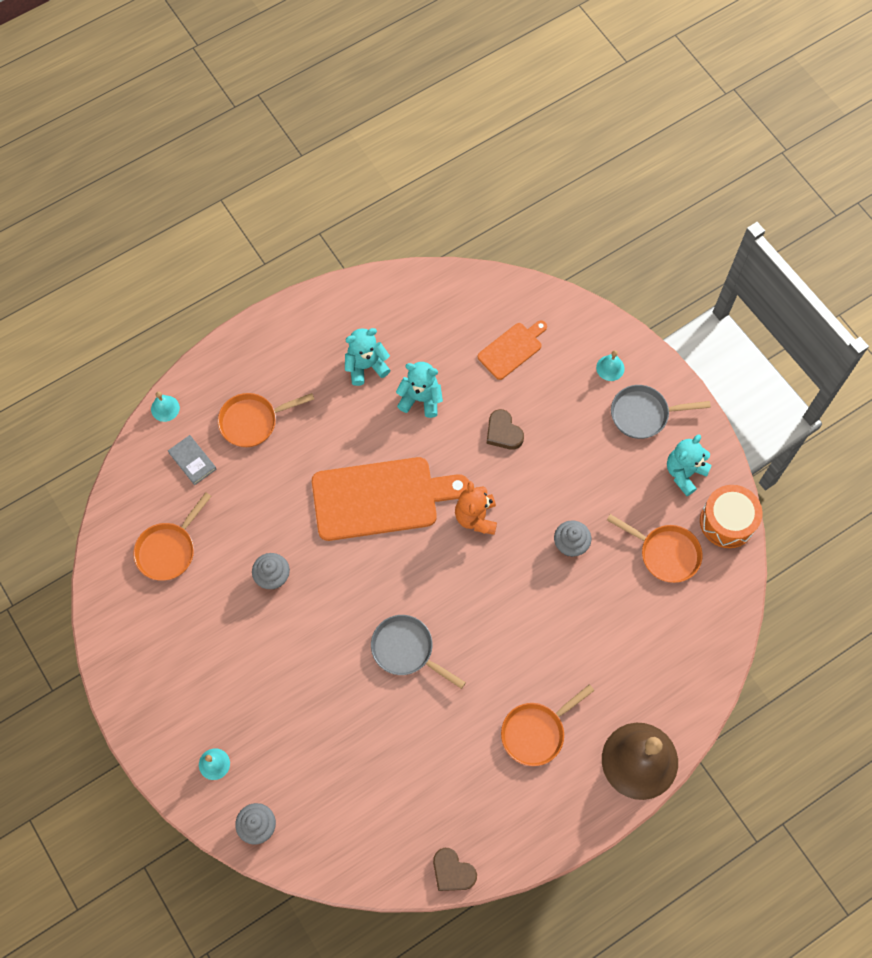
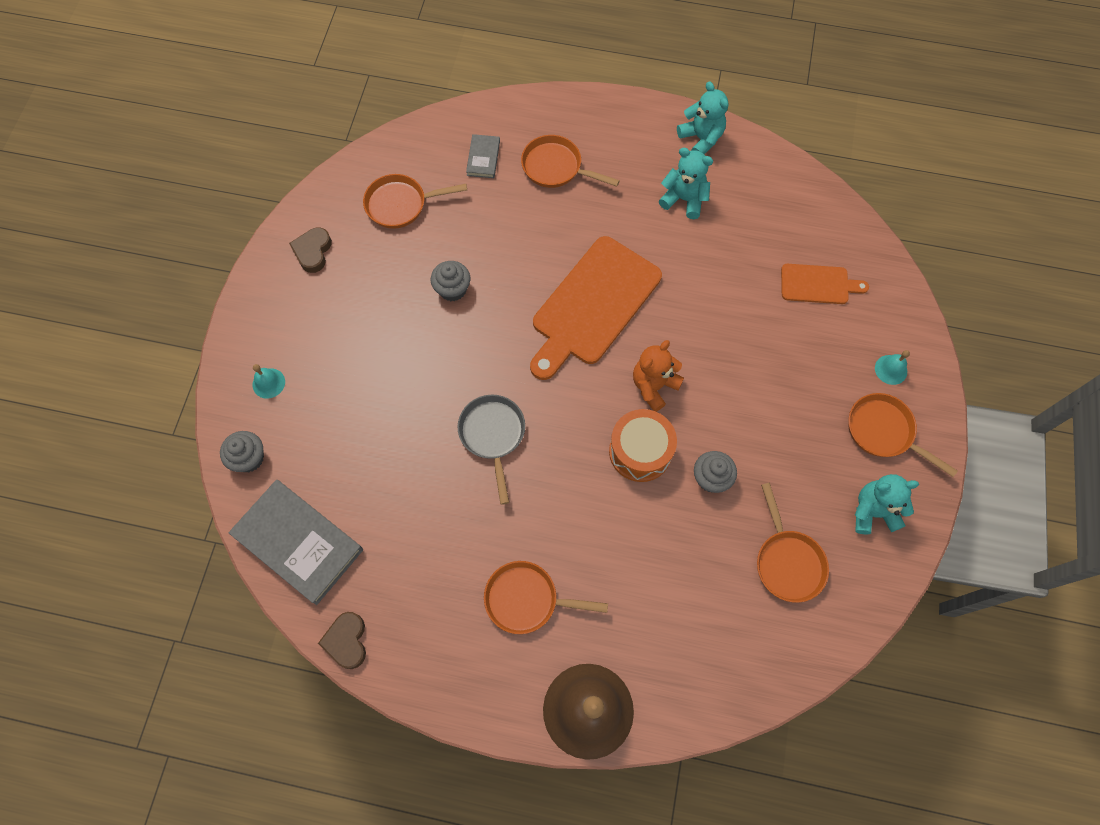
camera: 45 degrees right, 0 degrees up
(165, 408) = (503, 106): turquoise bell -> none
(354, 845) = (298, 543): none -> grey book
(381, 498) = (593, 305): orange cutting board -> orange cutting board turned 90 degrees clockwise
(420, 399) = (702, 259): turquoise teddy bear -> turquoise teddy bear (701, 138)
(503, 432) = (744, 341): brown heart -> brown heart (313, 252)
(643, 414) = (883, 431): grey pan -> orange pan
(727, 521) = (872, 587): orange drum -> orange drum (640, 451)

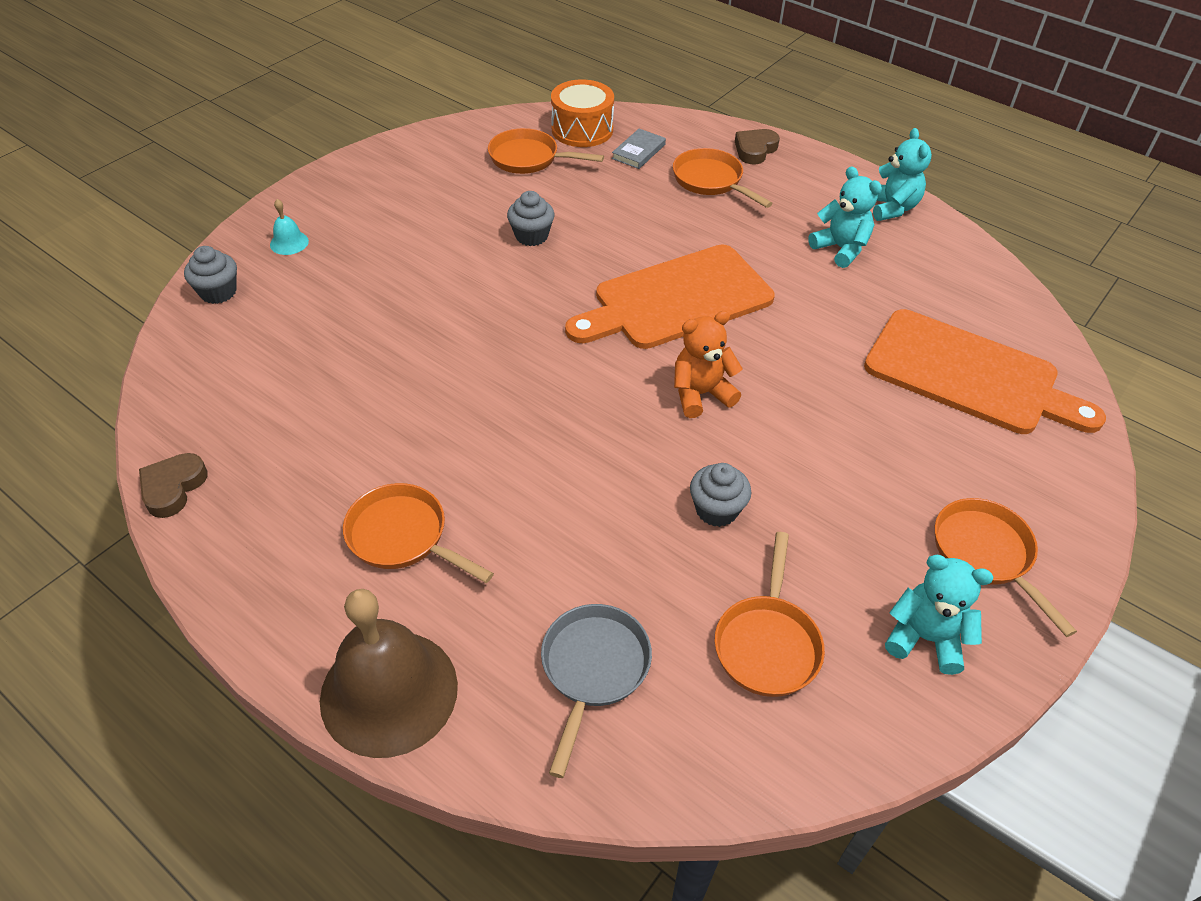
camera: 25 degrees right, 20 degrees down
(298, 543) = (202, 379): grey book -> none
(313, 252) = (415, 164): brown heart -> brown heart (755, 150)
(493, 435) = (482, 368): grey pan -> grey pan (593, 669)
(640, 451) = (643, 448): orange drum -> orange drum (582, 129)
(818, 284) = (968, 375): orange cutting board -> orange cutting board, size x1.93
(891, 369) = (1029, 492): turquoise bell -> none

